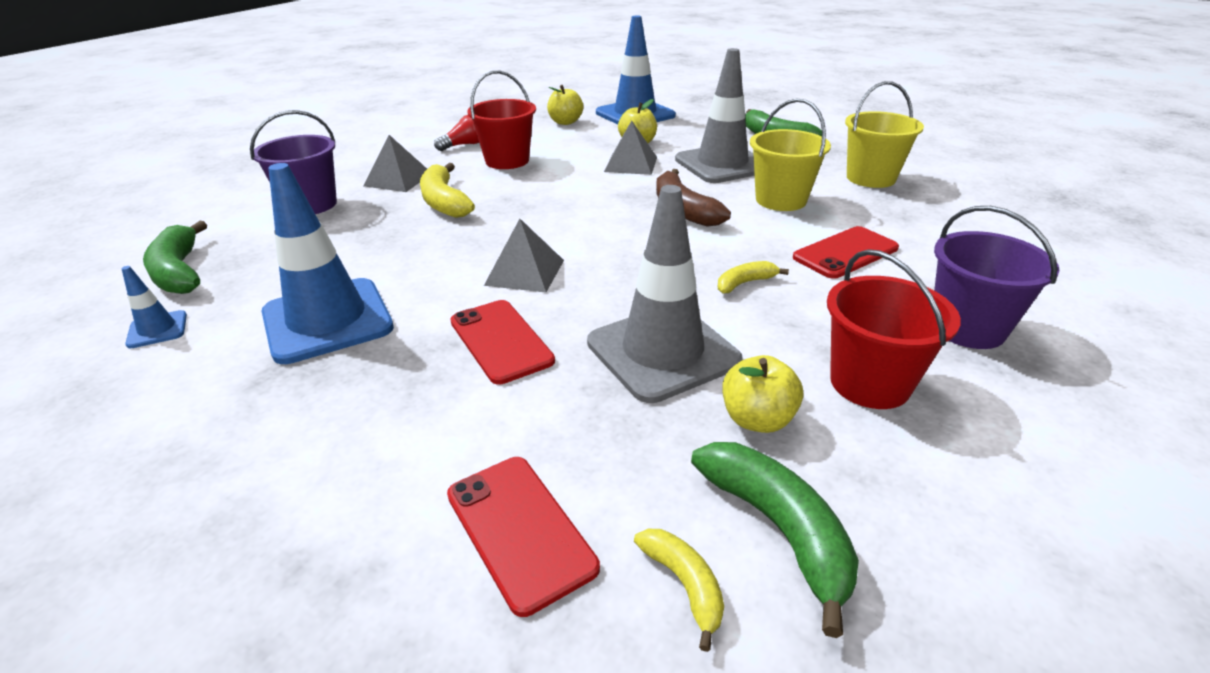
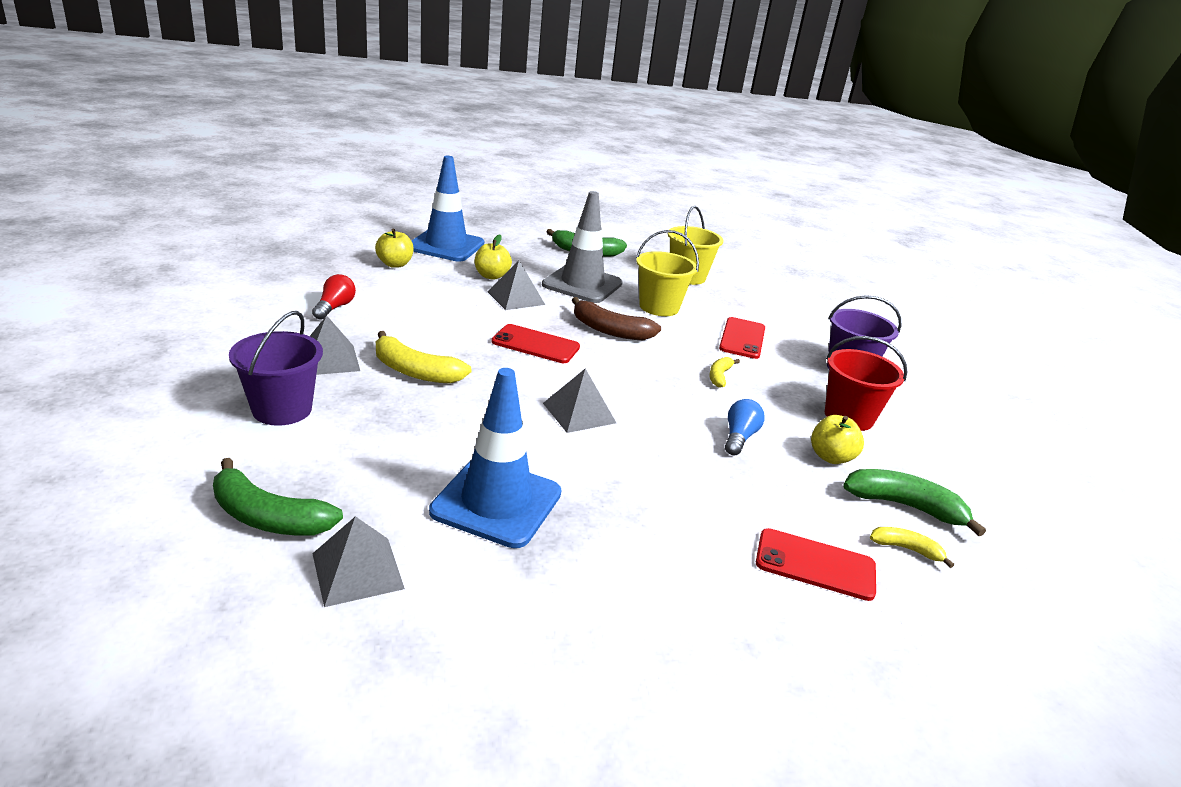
camera: 45 degrees left, 5 degrees down
(157, 329) = (358, 571): blue traffic cone -> grey pyramid
(501, 341) = (642, 467): red phone -> red phone (535, 344)
(507, 161) = (405, 316): red bucket -> none
(662, 352) = (739, 437): grey traffic cone -> blue light bulb

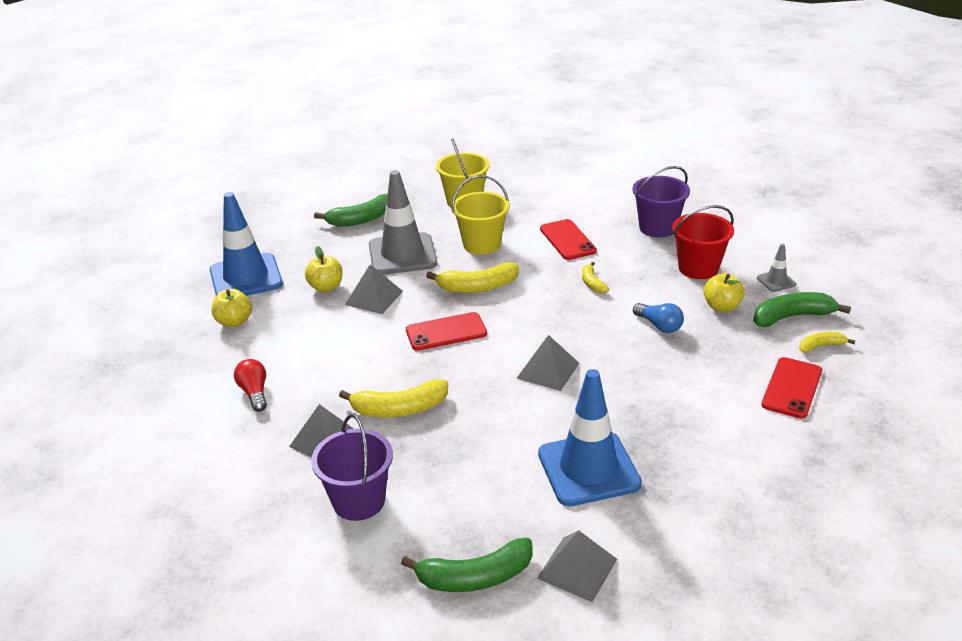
camera: 30 degrees left, 5 degrees up
(610, 330) = (477, 287): brown banana -> yellow banana
(739, 437) = (659, 326): blue light bulb -> blue light bulb turned 150 degrees clockwise
(815, 564) = (791, 388): red phone -> red phone turned 45 degrees counterclockwise
(927, 468) = (776, 281): none -> grey traffic cone

